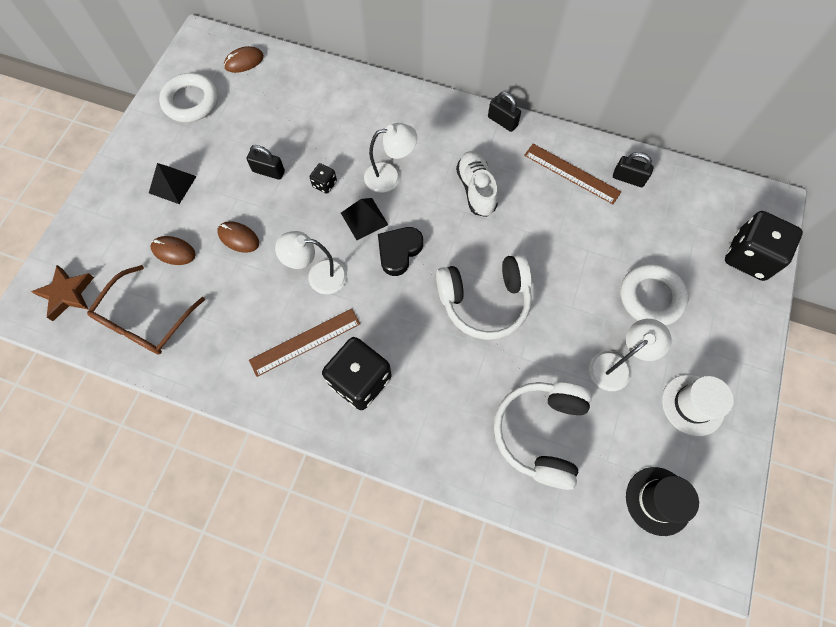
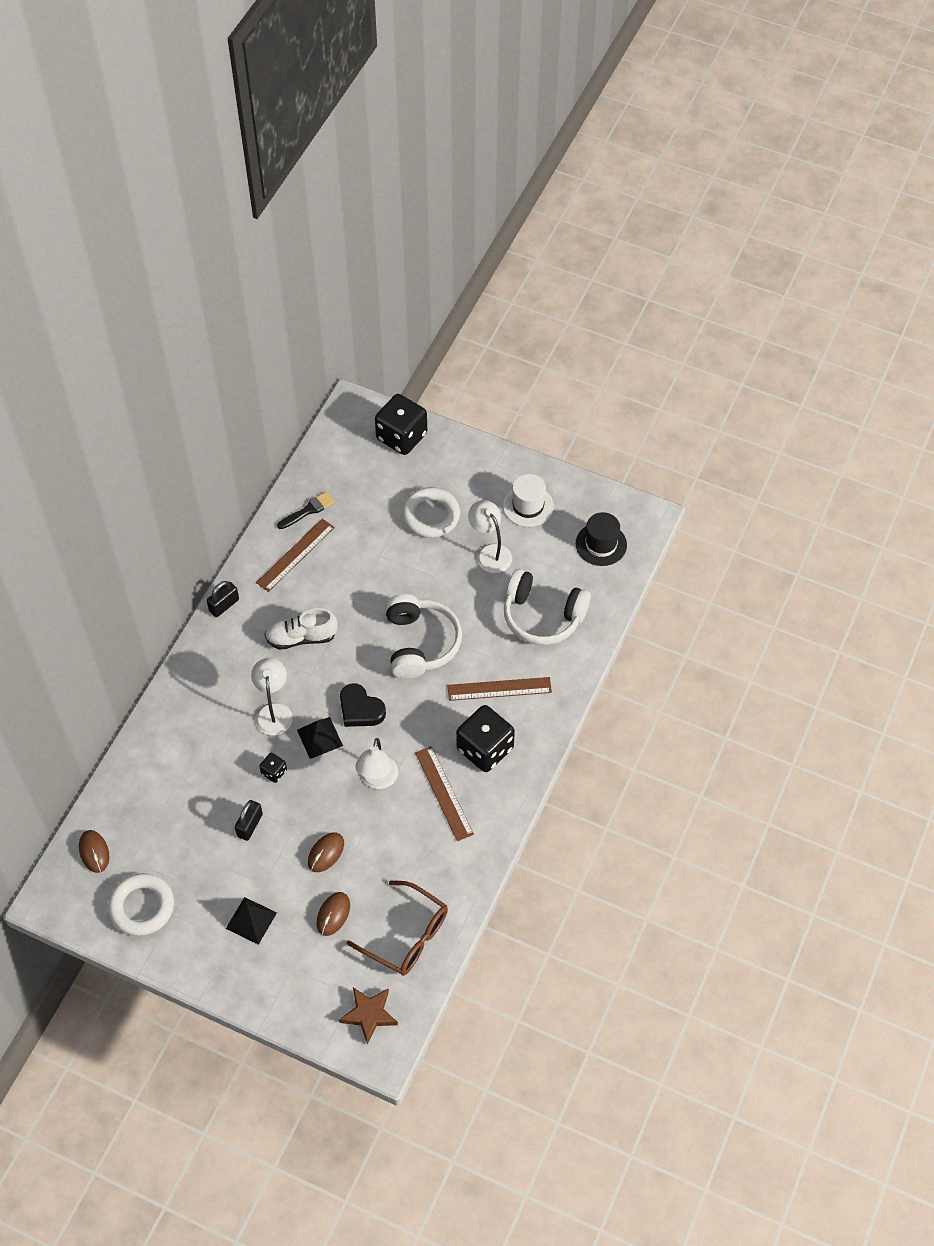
camera: 85 degrees left, 10 degrees down
(437, 390) = (499, 689): none -> brown ruler
(628, 178) = (308, 510): black padlock -> black brush

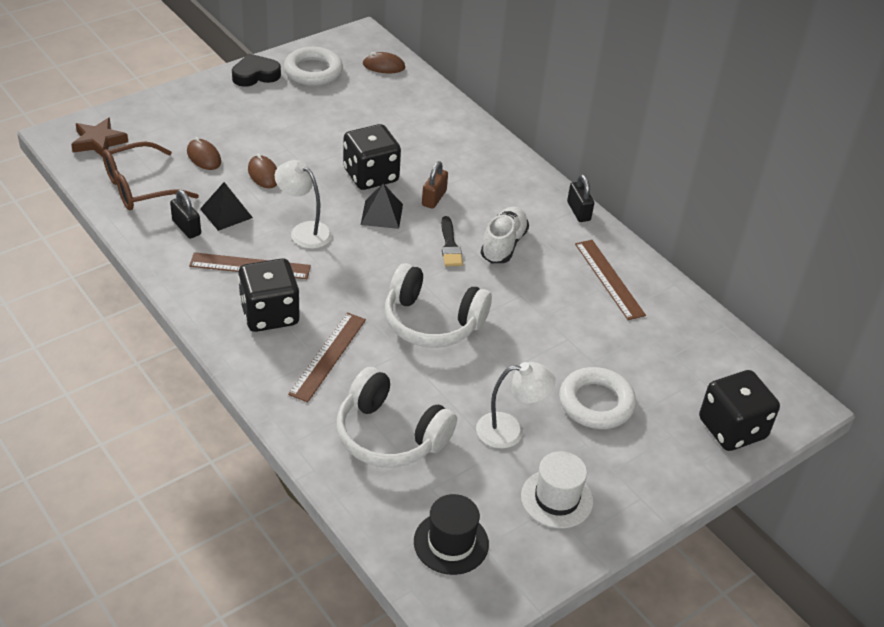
camera: 115 degrees right, 15 degrees down
(250, 825) = (331, 145): black padlock -> black padlock (186, 227)
(251, 920) = (245, 115): black pyramid -> black pyramid (226, 213)
(274, 711) = (434, 198): white lamp -> brown padlock
(274, 772) = (371, 175): black dice -> black dice, size x2.20
(308, 510) = (663, 310): black brush -> black brush (450, 245)
(360, 709) = (389, 250): black heart -> black heart (255, 75)
(543, 616) = (390, 435): white headphones -> white headphones turned 105 degrees counterclockwise

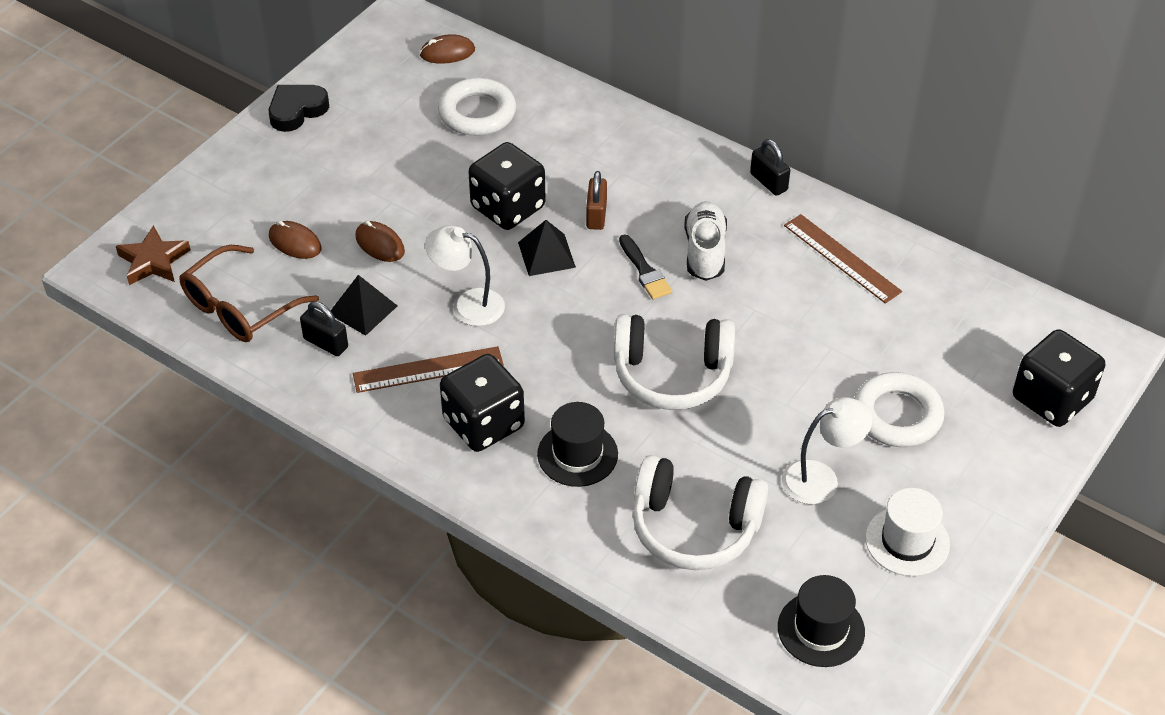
camera: 15 degrees left, 5 degrees up
(313, 71) = (365, 85): white ring -> white ring (477, 113)
(328, 356) = (577, 454): brown ruler -> black hat

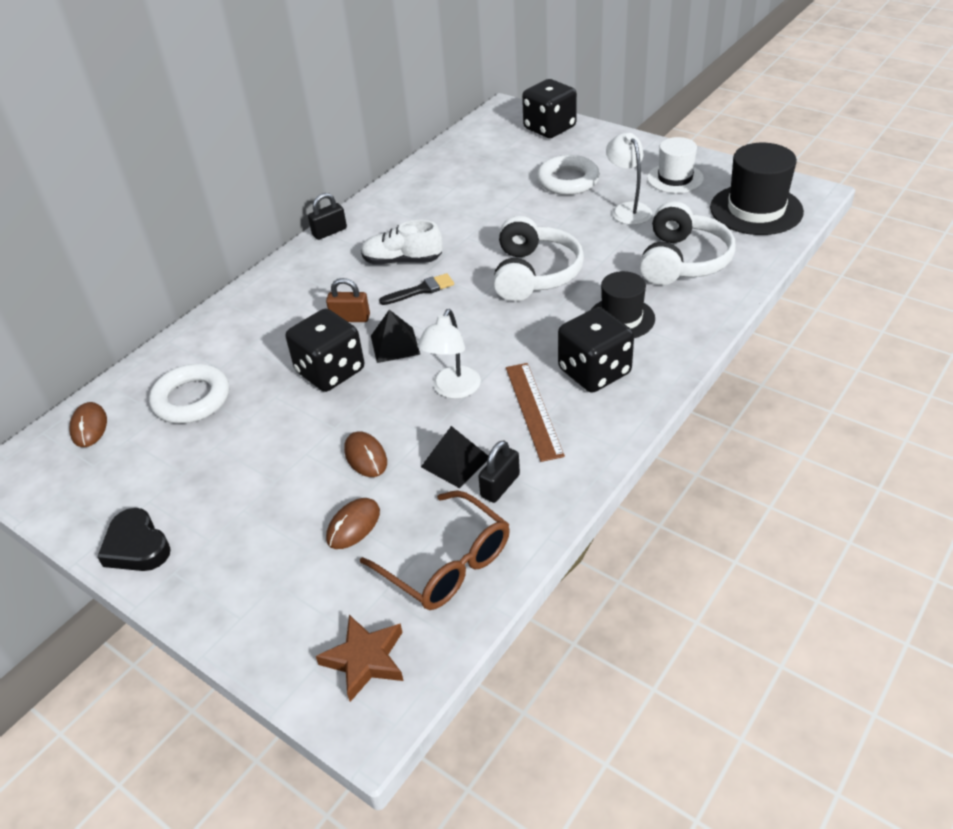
camera: 85 degrees left, 5 degrees down
(380, 244) = (365, 457): brown mouse -> brown mouse turned 75 degrees counterclockwise
(821, 629) = (756, 210): black hat -> black hat, size x1.54
(842, 258) = (417, 200): brown ruler -> none

